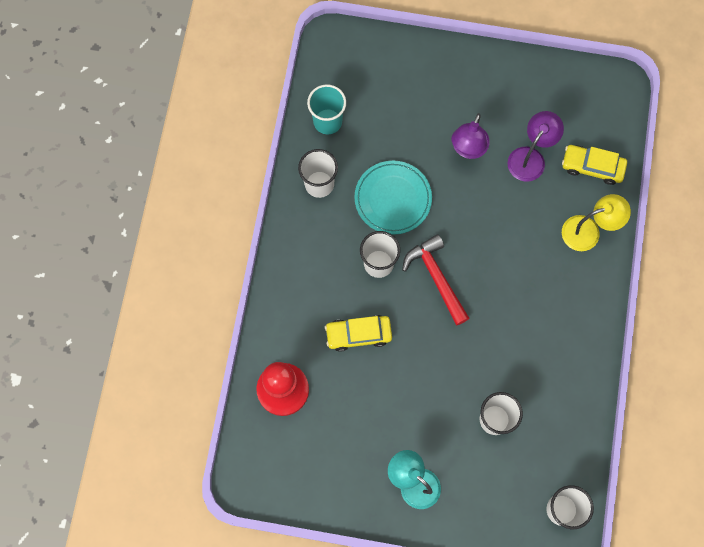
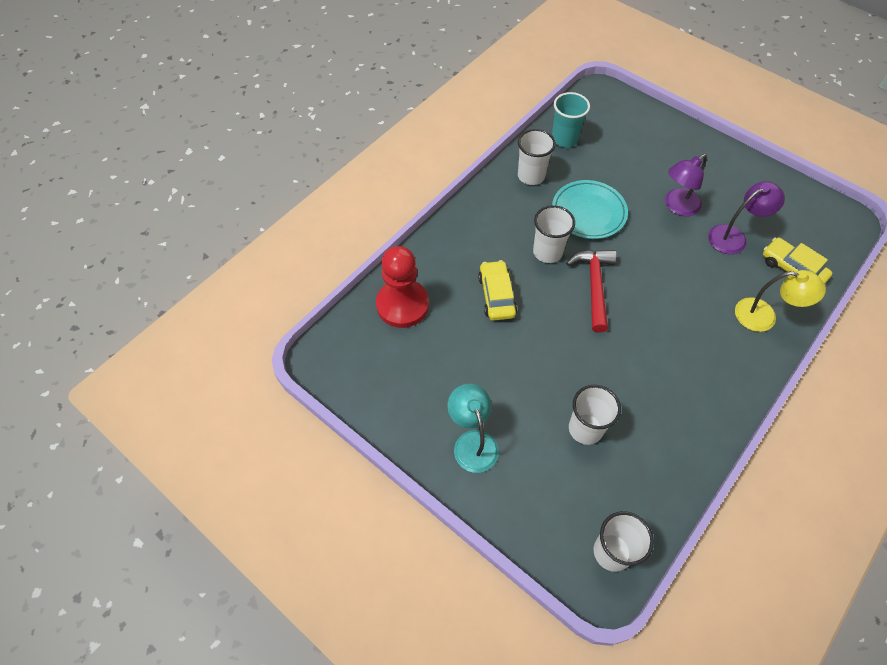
camera: 30 degrees right, 15 degrees down
(358, 334) = (496, 295): yellow car -> yellow car turned 60 degrees clockwise

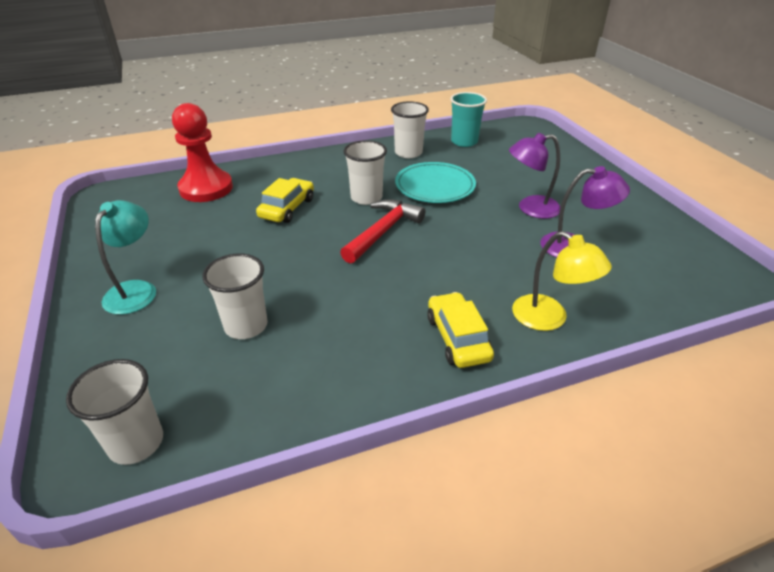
camera: 30 degrees right, 20 degrees down
(792, 269) = (625, 293): yellow car -> yellow car (458, 338)

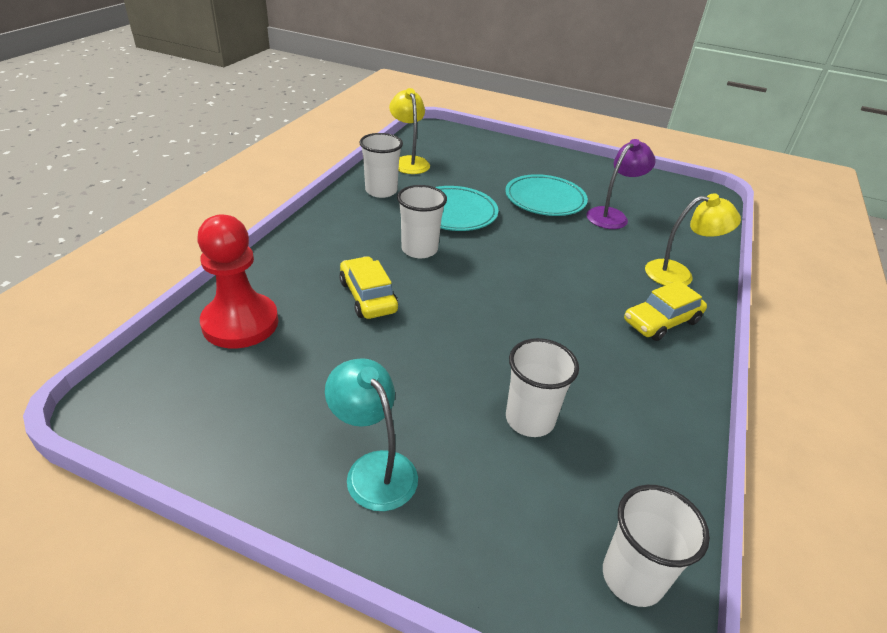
camera: 50 degrees left, 0 degrees up
(383, 231) = (484, 272): red hammer -> none
(458, 338) = (661, 321): yellow car -> yellow car turned 60 degrees counterclockwise
(464, 142) = (409, 162): turquoise cup -> yellow lamp
(530, 208) = (545, 199): purple lamp -> turquoise plate

